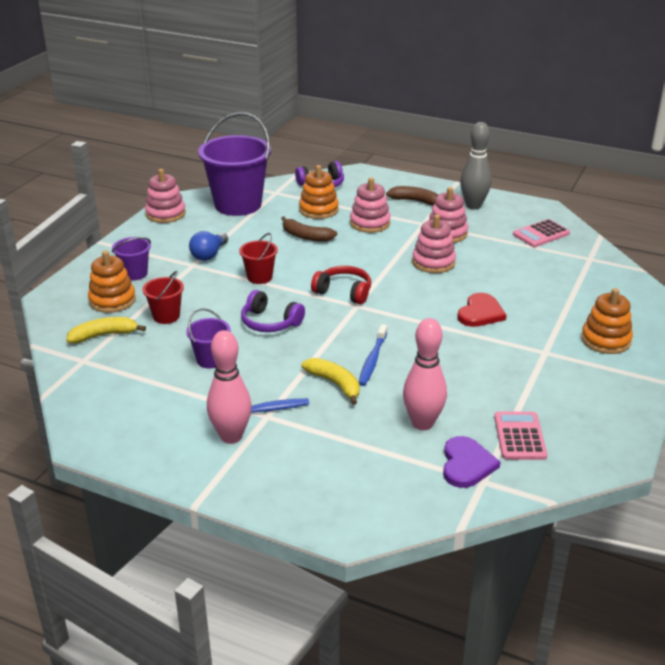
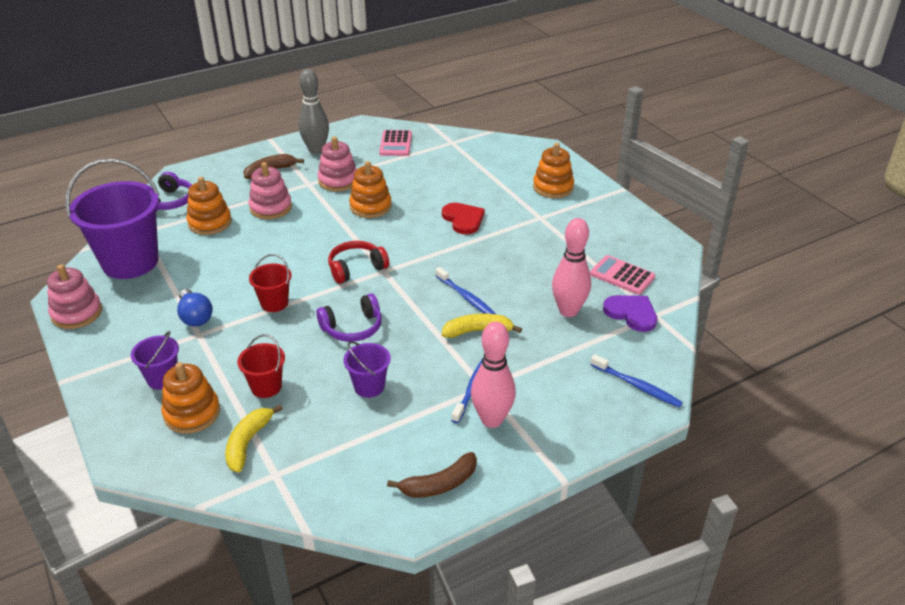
camera: 55 degrees left, 5 degrees up
(306, 236) = (243, 249): brown banana -> brown banana (439, 484)
(360, 506) = (637, 386): none -> blue toothbrush
(433, 262) = (370, 206): pink stacking toy -> orange stacking toy

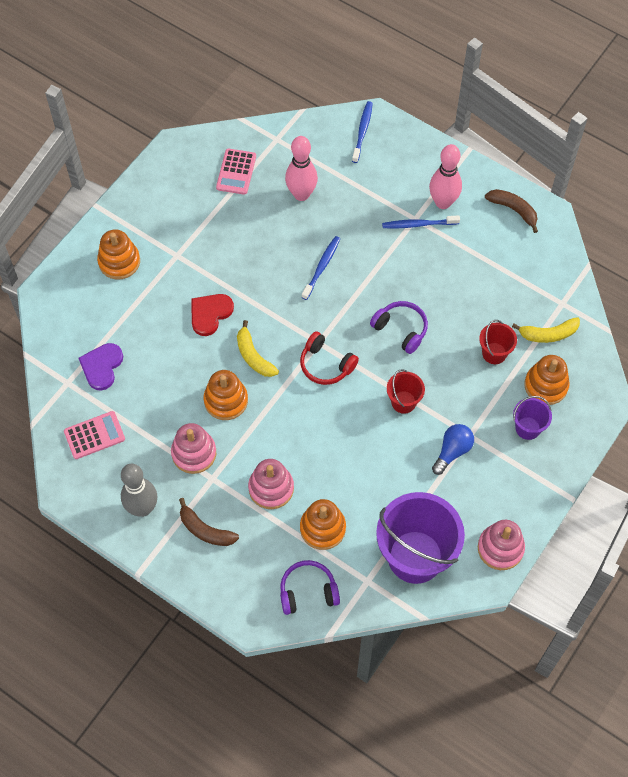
camera: 115 degrees left, 25 degrees up
(369, 386) = (455, 288): purple bucket -> none
(478, 331) = (358, 244): yellow banana -> yellow banana (253, 356)
(631, 313) = (282, 154): purple heart -> purple heart (102, 366)

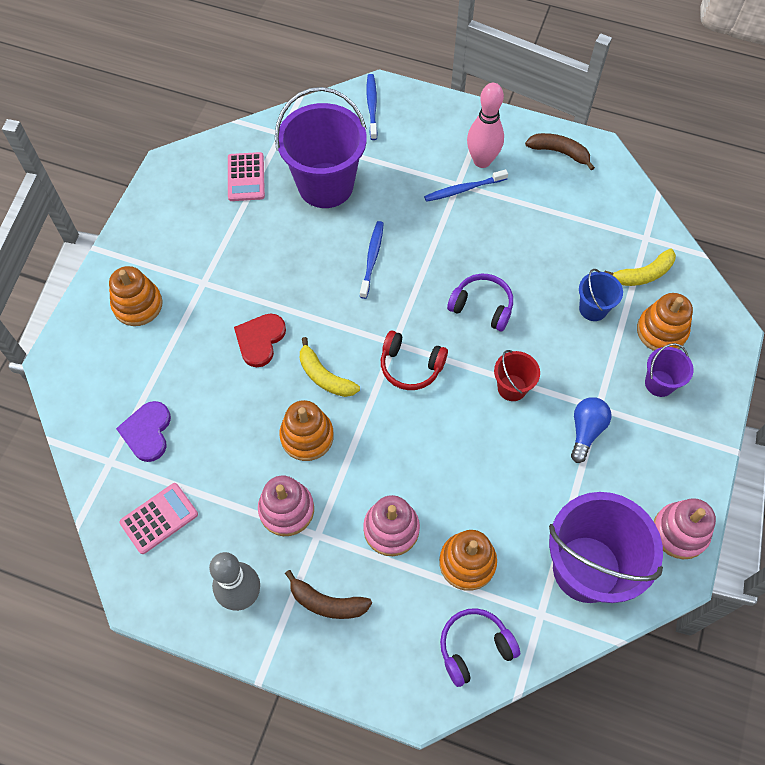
camera: 15 degrees left, 0 degrees up
(301, 194) = (325, 185): pink bowling pin -> purple bucket
(494, 353) = (593, 309): red bucket -> blue bucket

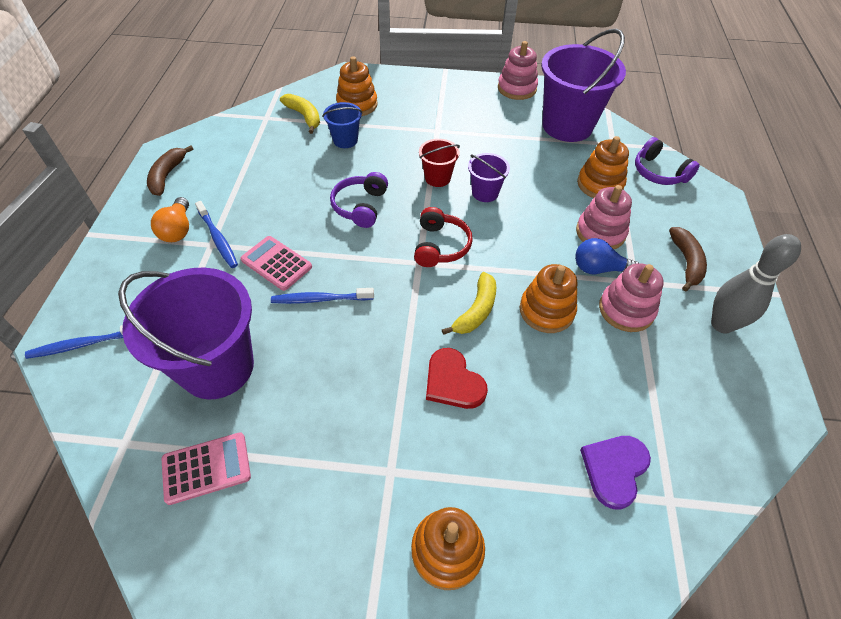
camera: 105 degrees left, 10 degrees down
(147, 432) = (614, 469): purple heart -> purple heart turned 135 degrees clockwise
(159, 518) = (700, 421): pink calculator -> pink calculator (276, 263)
(260, 340) = (453, 381): red heart -> red heart turned 45 degrees clockwise
(482, 161) = (178, 230): pink bowling pin -> orange light bulb
(586, 431) = (460, 135): blue light bulb -> blue light bulb (599, 269)
(659, 383) = (404, 103): purple bucket -> purple bucket (485, 193)

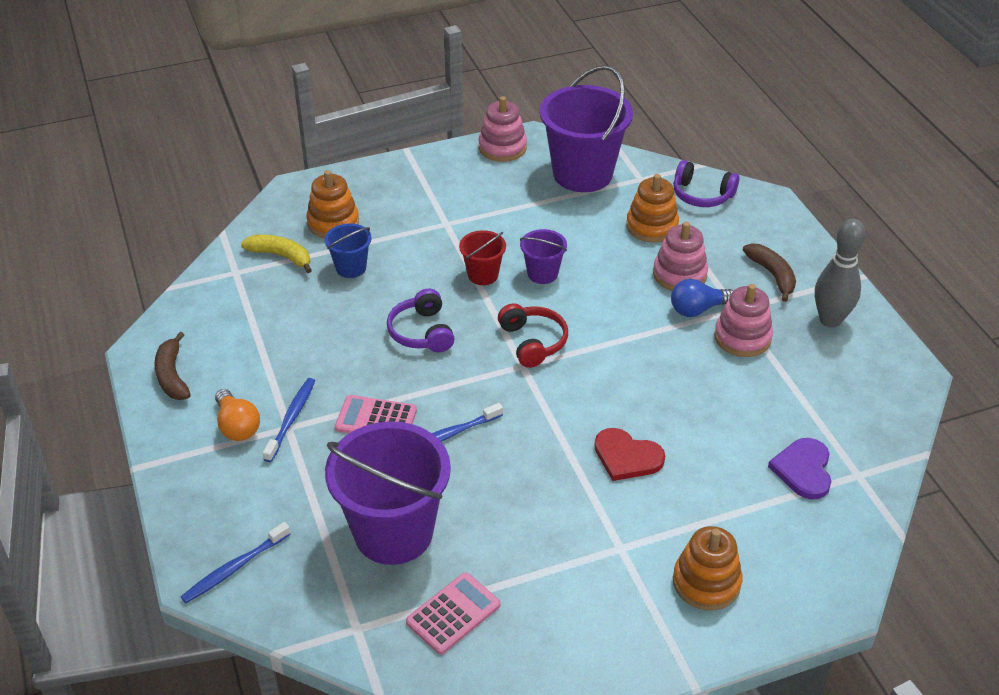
camera: 25 degrees left, 10 degrees down
(218, 239) = (291, 419): blue toothbrush -> blue toothbrush turned 105 degrees counterclockwise
(476, 311) = (607, 389): yellow banana -> none
(546, 310) = (672, 365): orange stacking toy -> none

